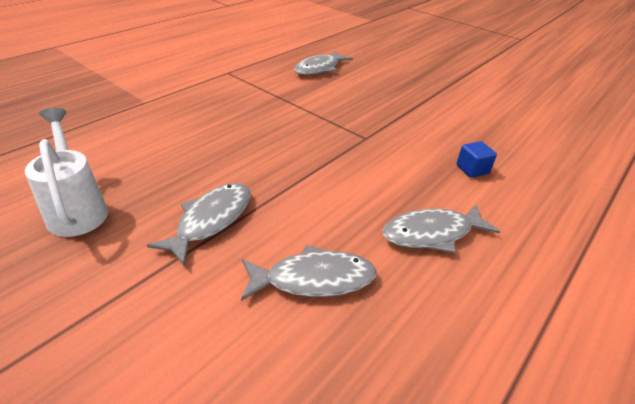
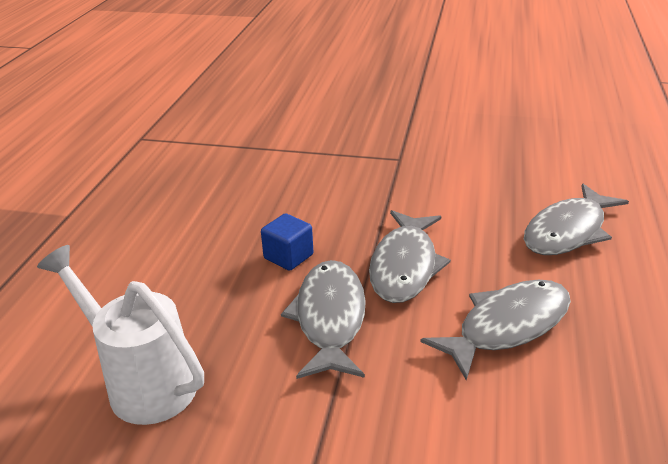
camera: 25 degrees left, 5 degrees down
(319, 69) = (257, 96): grey fish -> grey fish (405, 266)
(472, 169) = (539, 152): blue cube -> blue cube (288, 257)

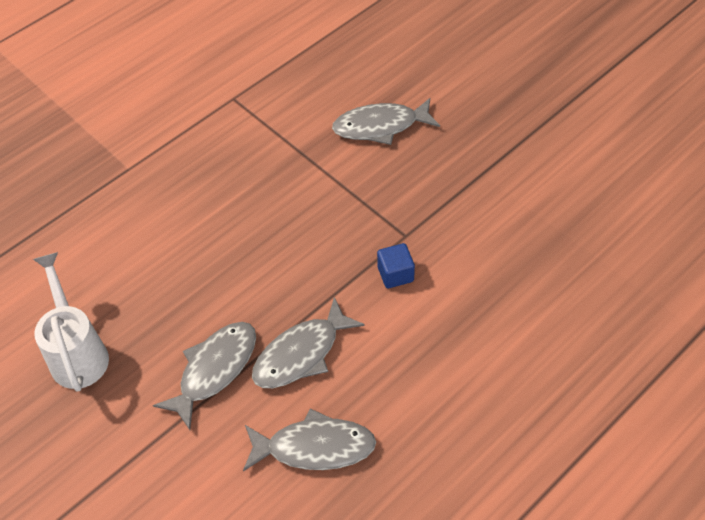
camera: 35 degrees right, 20 degrees up
(288, 257) = (234, 298): blue cube -> blue cube (395, 274)
(568, 231) = (450, 392): grey fish -> grey fish (380, 126)

